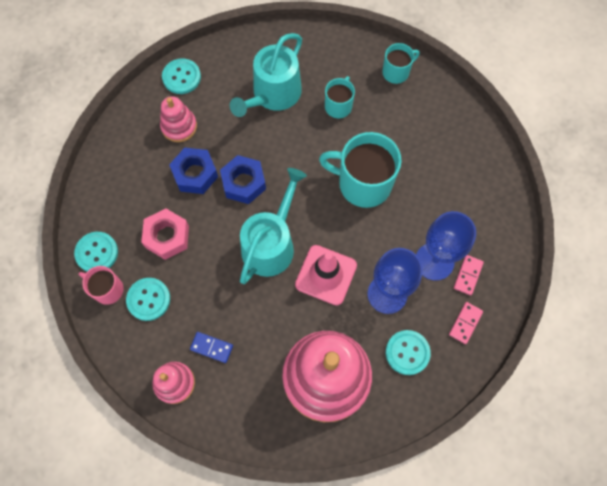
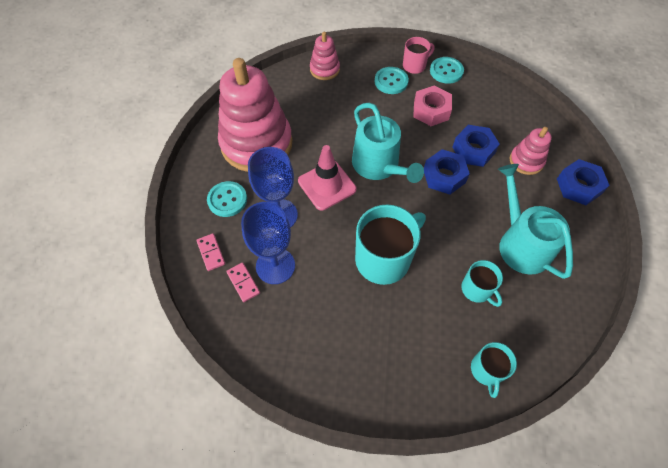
camera: 125 degrees right, 10 degrees down
(181, 77) = (578, 186): turquoise button -> blue nut
(211, 347) = (331, 96): blue domino -> none

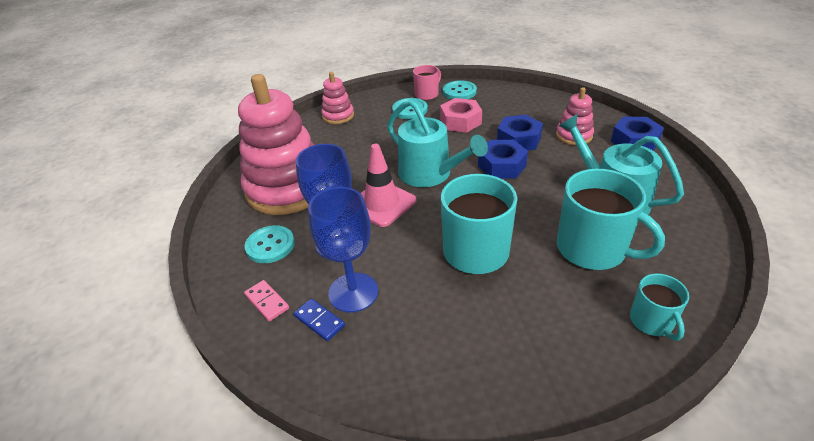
camera: 15 degrees left, 20 degrees down
(243, 283) = (319, 321): pink domino -> blue domino
(477, 289) = (593, 249): turquoise mug -> turquoise mug, size x1.85

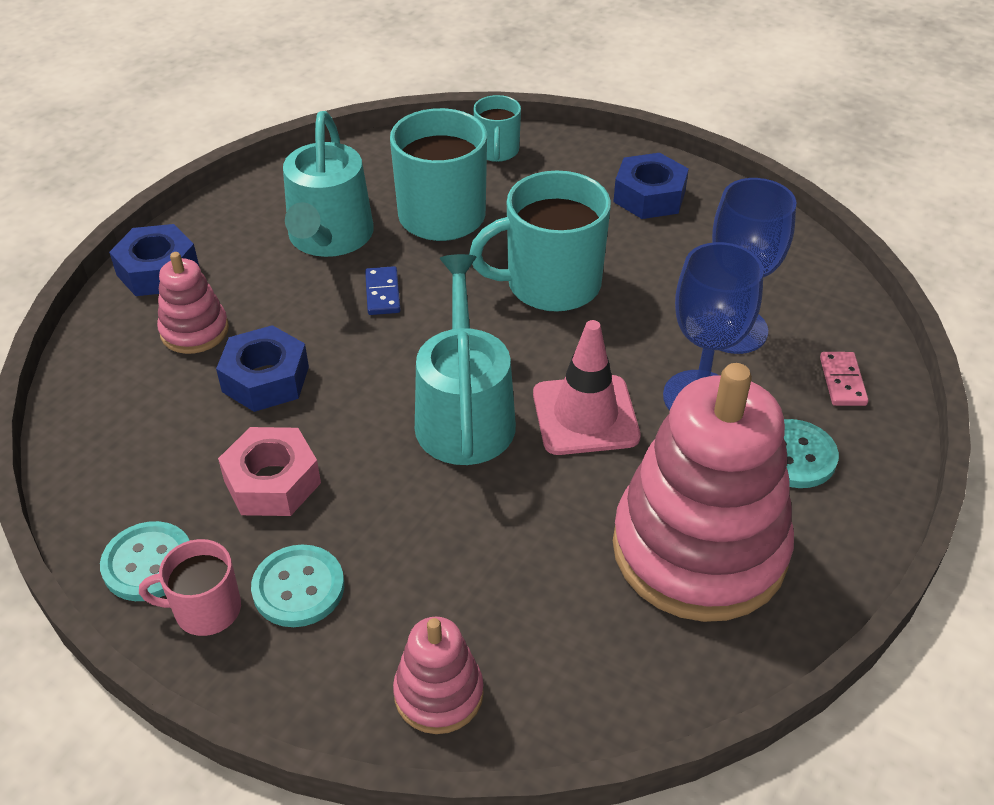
camera: 140 degrees left, 5 degrees up
(319, 321) = (794, 325): blue domino -> blue domino (383, 293)
(502, 166) = (359, 357): blue nut -> blue nut (649, 196)
(652, 321) = (497, 151): turquoise mug -> turquoise mug turned 150 degrees clockwise

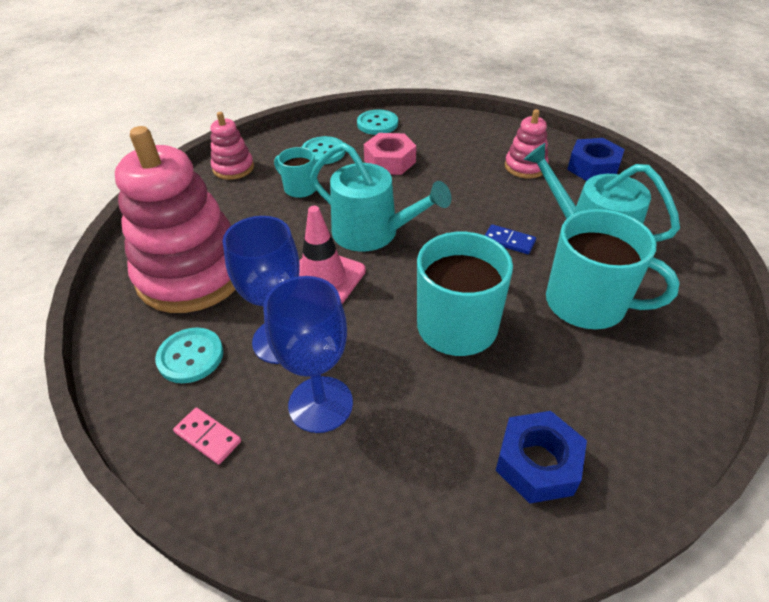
camera: 125 degrees right, 0 degrees up
(205, 609) = (339, 130): pink mug -> none
(266, 379) = (465, 178): blue nut -> none
(497, 151) = (677, 382): turquoise mug -> turquoise mug (299, 188)

